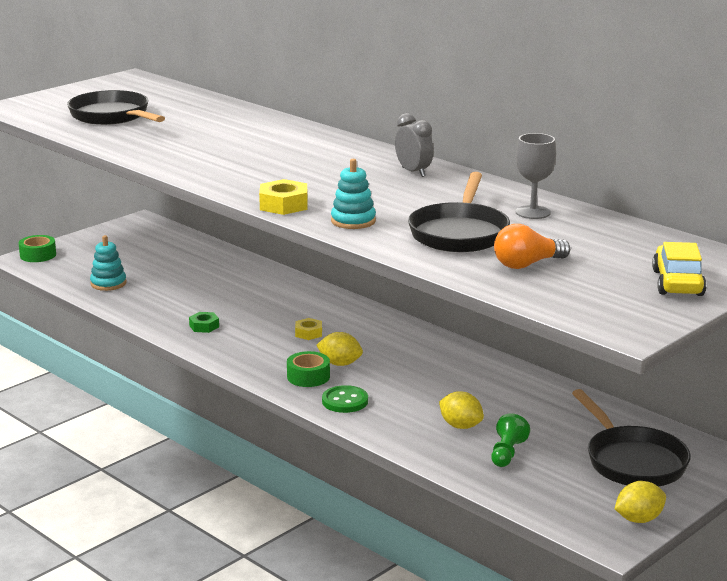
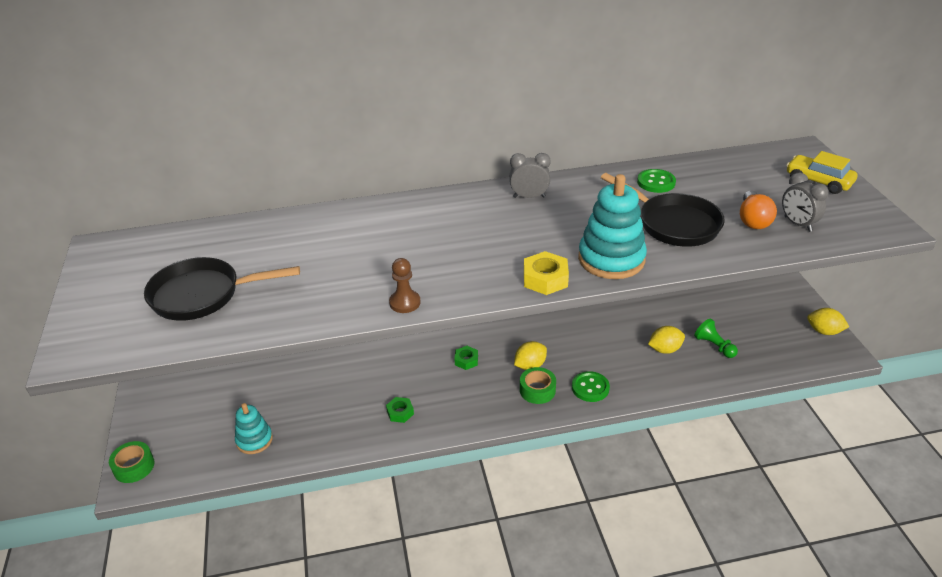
camera: 55 degrees left, 15 degrees up
(182, 170) = (405, 303): none -> brown pawn
(308, 333) = (466, 360): yellow nut -> green nut
(353, 221) = (611, 259): turquoise stacking toy -> turquoise stacking toy, size x1.70
(533, 212) = (656, 182): grey goblet -> green button
(555, 285) = (797, 224): none -> grey clock
(632, 461) = (754, 302): black pan -> none
(638, 519) = (824, 331): yellow lemon -> yellow lemon turned 75 degrees counterclockwise

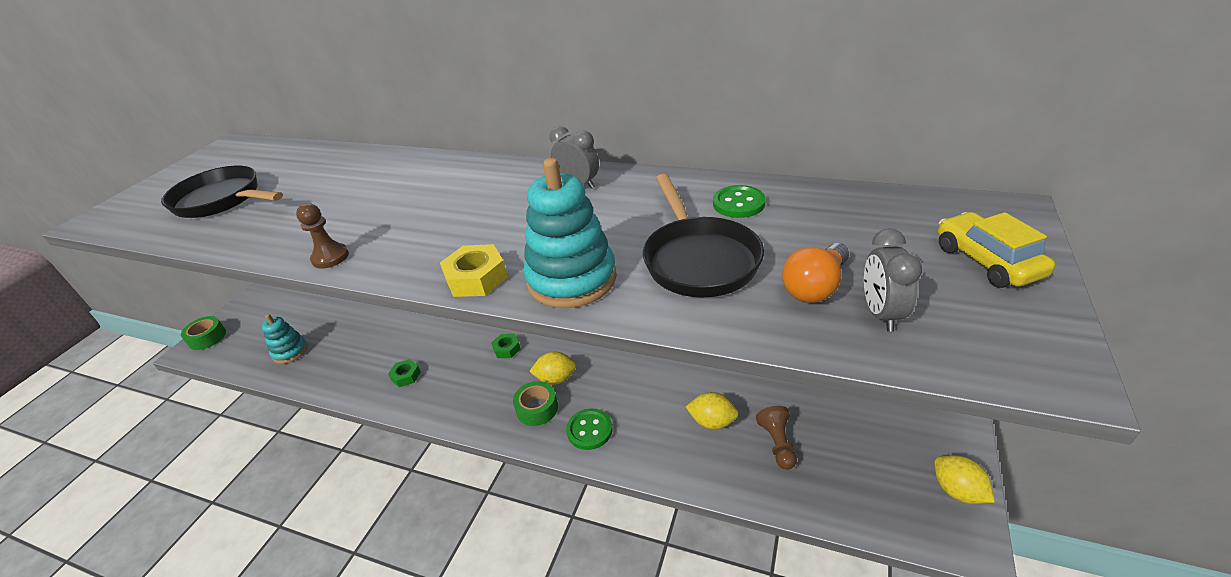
camera: 35 degrees right, 0 degrees up
(714, 346) = (777, 443): green pawn -> brown pawn

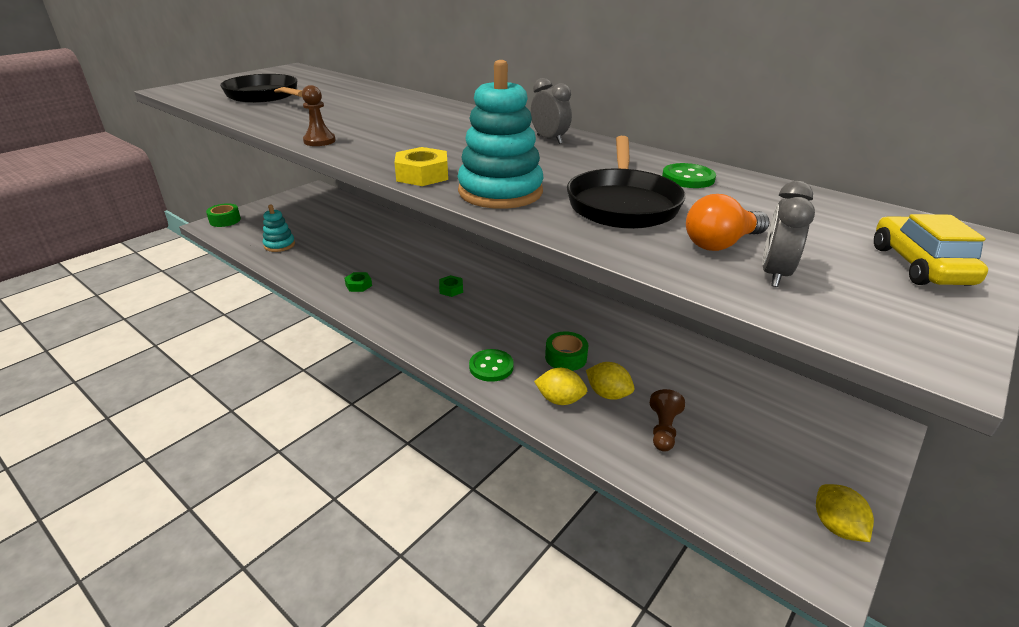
camera: 15 degrees right, 5 degrees down
(537, 408) = (454, 338): green tape -> green tape (566, 357)
(556, 379) = (482, 322): yellow lemon -> yellow lemon (560, 400)

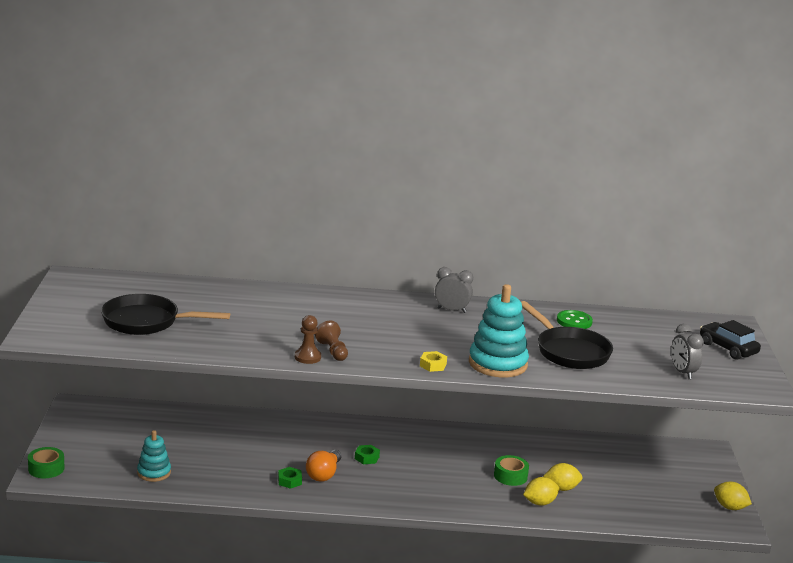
camera: 40 degrees left, 10 degrees down
(422, 175) = (433, 365): yellow nut -> yellow nut, size x0.64
(491, 367) = (474, 500): green button -> none
(663, 429) = (612, 495): brown pawn -> brown pawn (332, 351)
(721, 243) = (643, 362): orange light bulb -> orange light bulb (324, 474)
(919, 265) = (727, 348): yellow car -> black car

